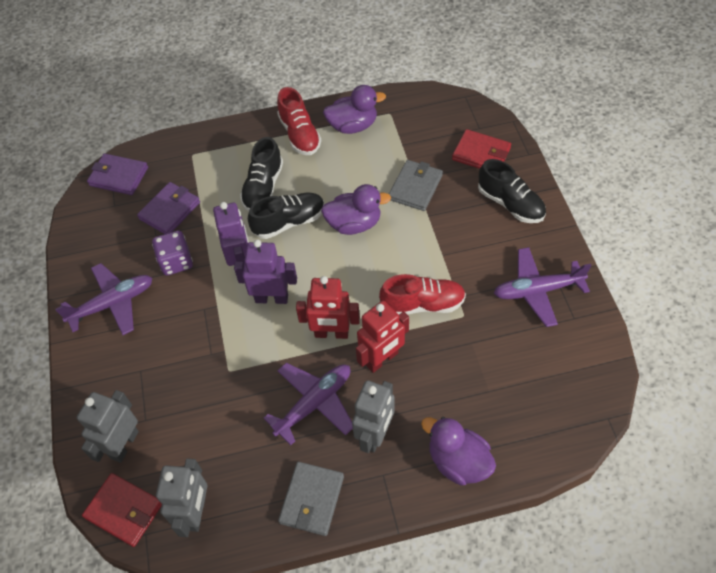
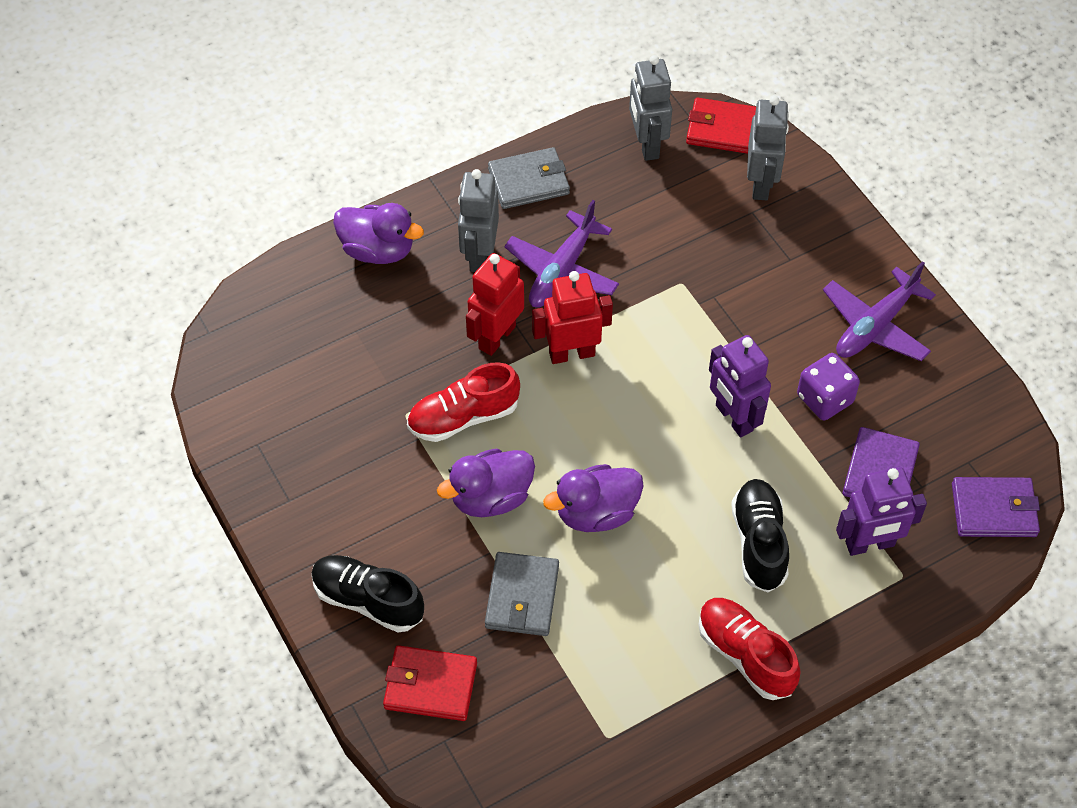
camera: 160 degrees right, 0 degrees up
(271, 298) = (669, 380): purple robot -> purple robot (870, 544)
(289, 222) = (693, 494): black shoe -> none
(312, 499) = (528, 181): grey wallet -> grey wallet turned 75 degrees clockwise
(353, 126) = (662, 694): purple duck -> purple duck (491, 498)
(537, 290) = (311, 471): purple plane -> none

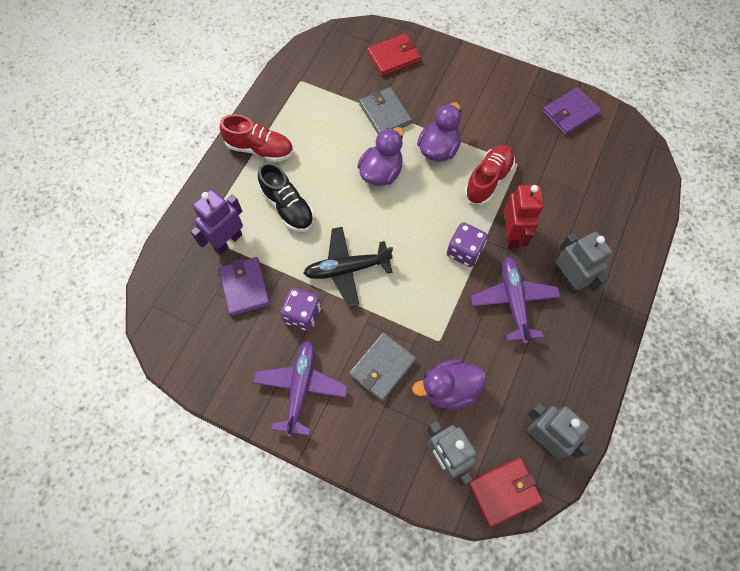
camera: 145 degrees right, 10 degrees up
(368, 600) = (452, 73): black shoe -> none
(378, 250) = (624, 246): purple duck -> purple duck (448, 389)
(528, 181) = (588, 353): grey wallet -> grey wallet (382, 367)
(571, 353) = (464, 251): red robot -> purple dice
(733, 418) = (347, 269): purple robot -> black plane
(994, 510) = (167, 304): purple wallet -> purple wallet (570, 113)

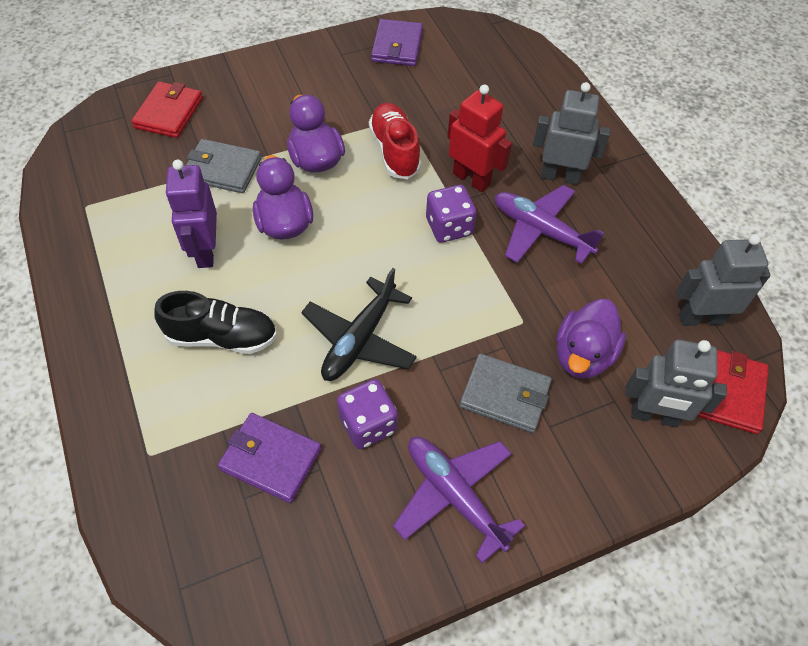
camera: 50 degrees left, 10 degrees down
(228, 241) = (192, 431): purple robot -> purple robot (205, 251)
(260, 149) = (117, 307): red shoe -> none
(382, 367) = (505, 395): grey wallet -> grey wallet turned 60 degrees counterclockwise

